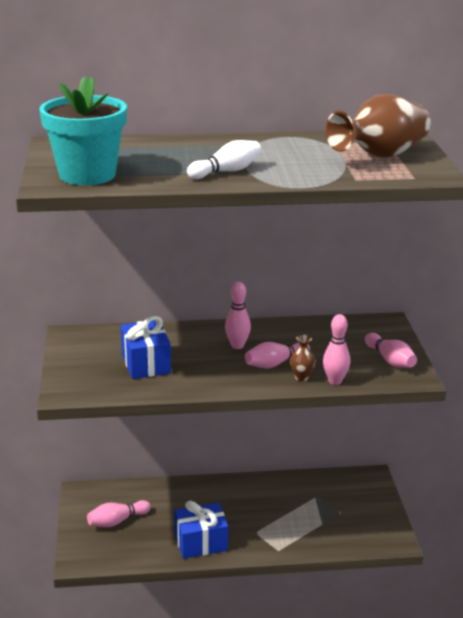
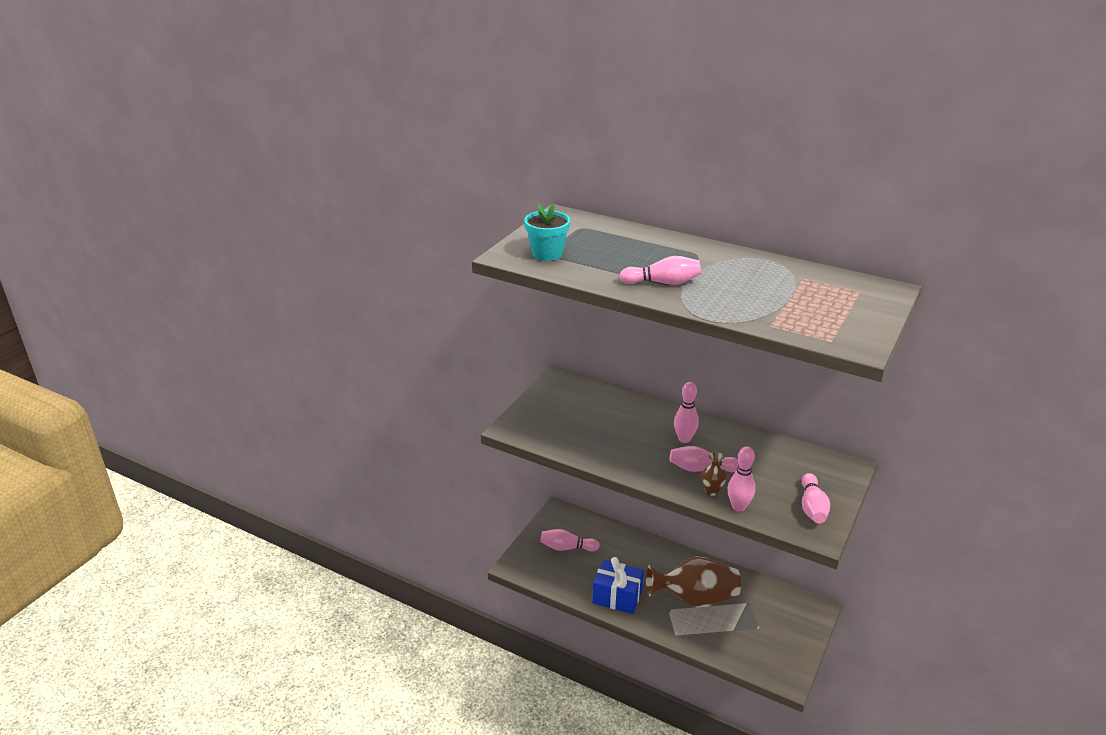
camera: 35 degrees right, 5 degrees up
(87, 175) = (547, 254): turquoise flower pot -> turquoise flower pot, size x0.60
(146, 363) = (594, 427): blue gift -> none
(226, 171) = (662, 282): white bowling pin -> pink bowling pin
(380, 155) = (830, 306): brown vase -> brown vase (695, 599)

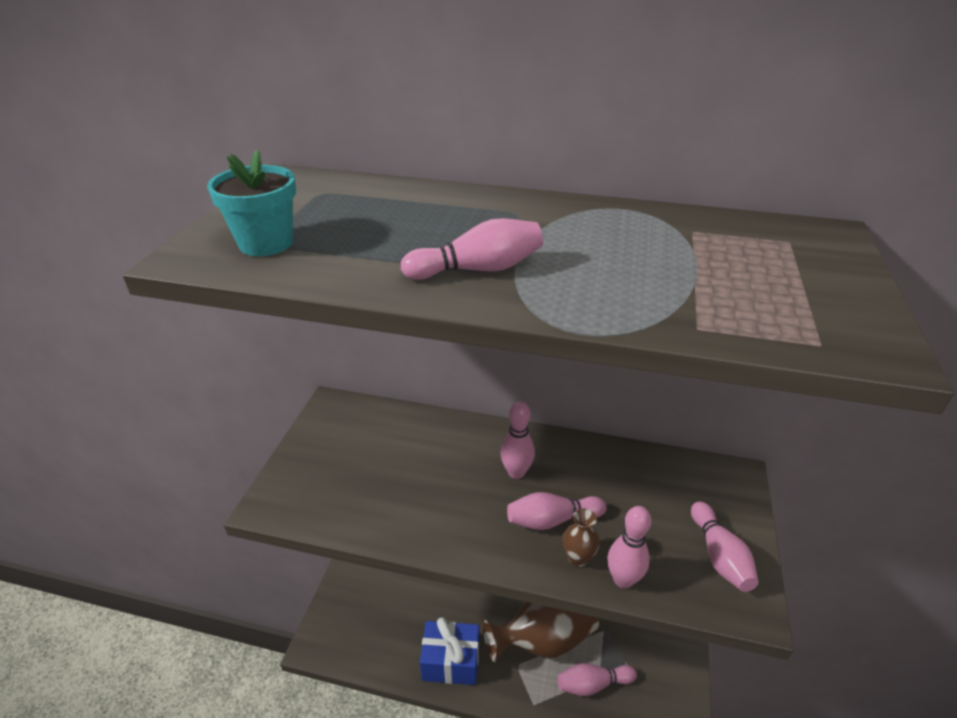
camera: 15 degrees left, 5 degrees up
(567, 547) = (377, 599): pink bowling pin -> pink bowling pin (593, 684)

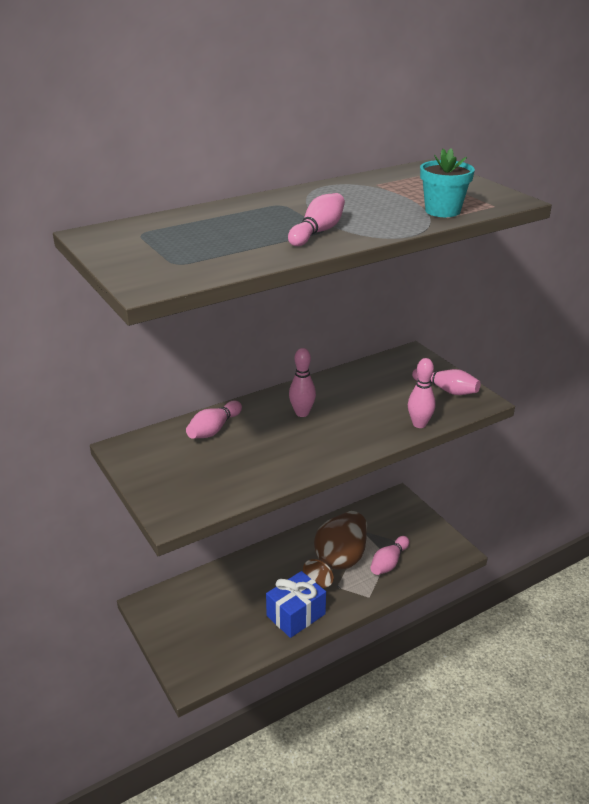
camera: 45 degrees left, 5 degrees down
(266, 243) = (176, 264): turquoise flower pot -> turquoise flower pot (442, 211)
(552, 520) = (352, 422): pink bowling pin -> pink bowling pin (214, 429)
(578, 558) = (387, 429): brown vase -> none

